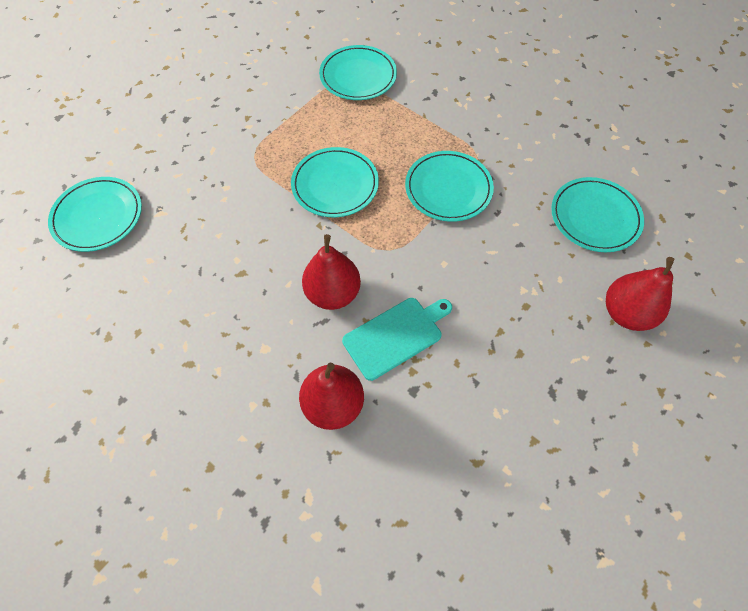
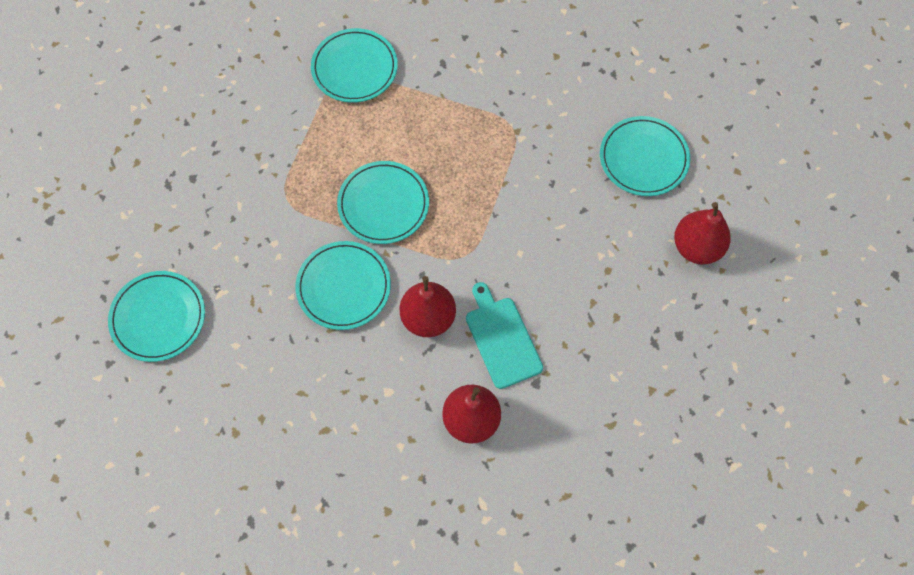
camera: 20 degrees left, 5 degrees up
(396, 336) = (502, 339): turquoise cutting board -> turquoise cutting board turned 60 degrees counterclockwise
(448, 188) = (496, 172): turquoise plate -> turquoise plate (343, 287)

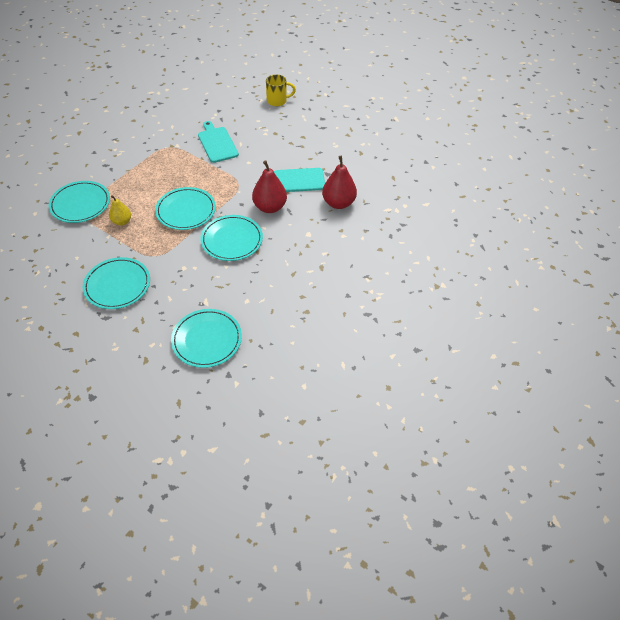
camera: 75 degrees left, 15 degrees down
(337, 132) = (122, 221): none -> yellow pear
(547, 192) = (217, 143): none -> turquoise cutting board
(643, 158) = (217, 105): turquoise plate -> turquoise plate (117, 285)
(696, 247) = (277, 101): red pear -> yellow mug

